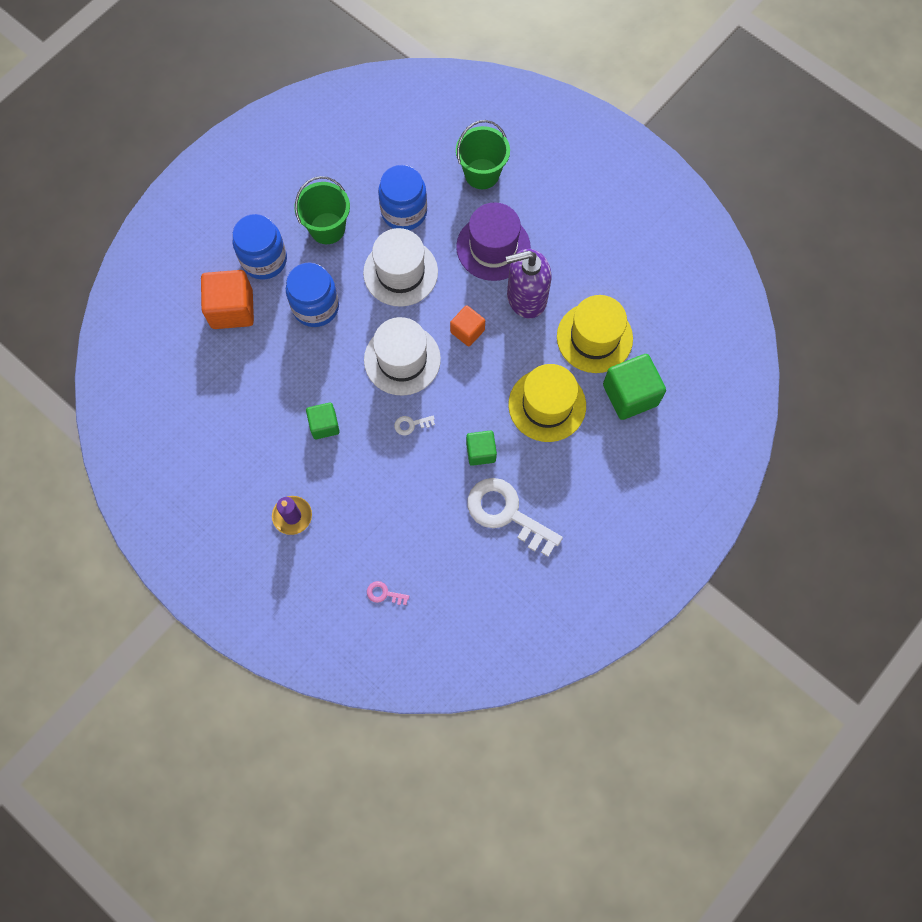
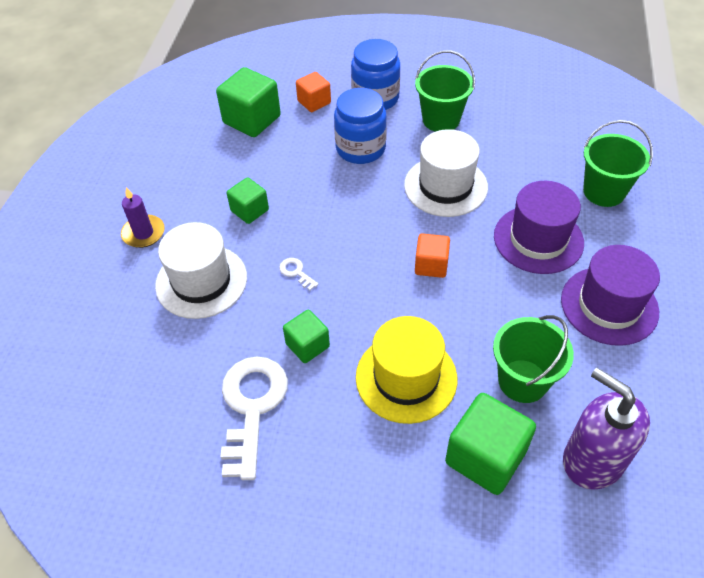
camera: 60 degrees right, 20 degrees down
(216, 369) = (252, 120): none -> green cube
(232, 309) = (314, 102): orange cube -> orange cube, size x0.60
(384, 594) = (98, 344): pink key -> none
(402, 359) = (359, 231): white hat -> white hat (201, 281)
(404, 212) = (507, 159): blue jar -> none
(526, 297) = (511, 294): purple soap dispenser -> purple soap dispenser (593, 459)
(575, 246) = (609, 305): none -> purple hat
(594, 337) = (523, 381): yellow hat -> green bucket

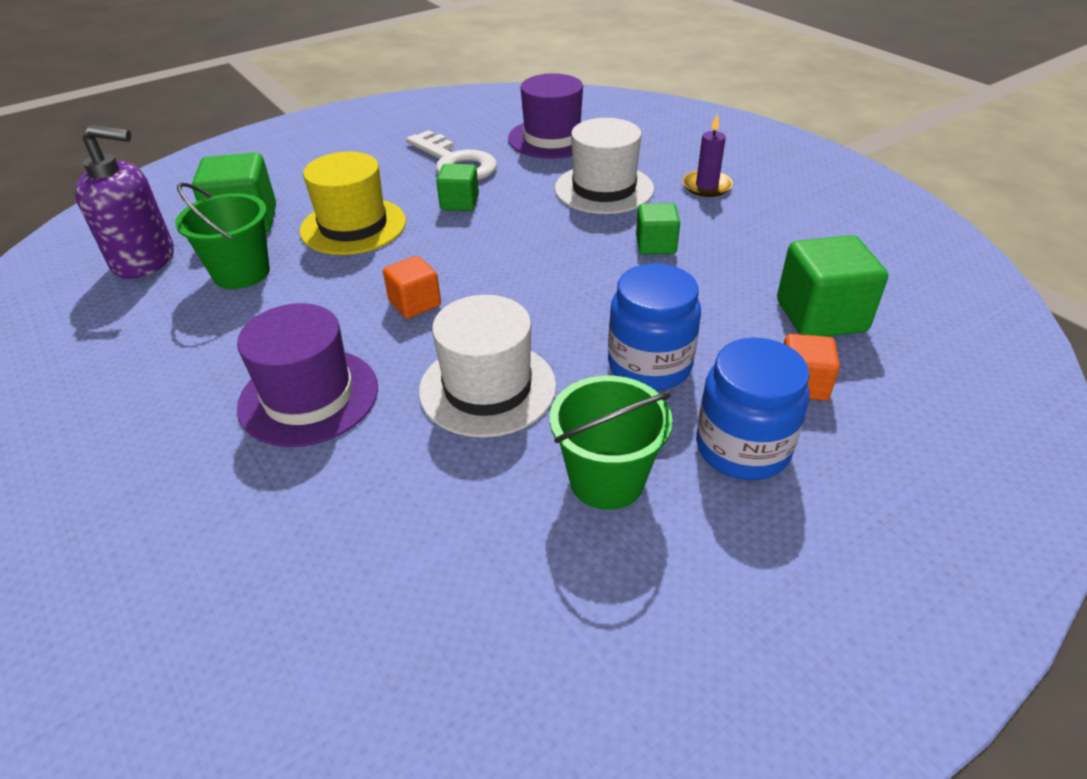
camera: 135 degrees right, 10 degrees down
(296, 272) = (537, 232): white key -> none
(604, 192) = (246, 524): green bucket -> none
(609, 305) = (174, 376): purple hat -> purple hat (552, 138)

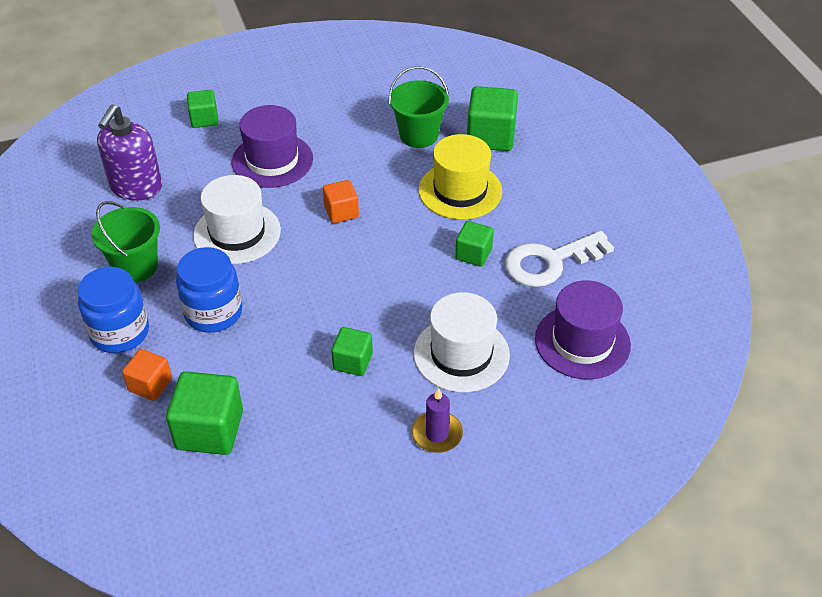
camera: 105 degrees right, 5 degrees up
(145, 260) = (455, 94): purple soap dispenser -> purple soap dispenser (136, 187)
(186, 523) = (204, 119): none -> green cube

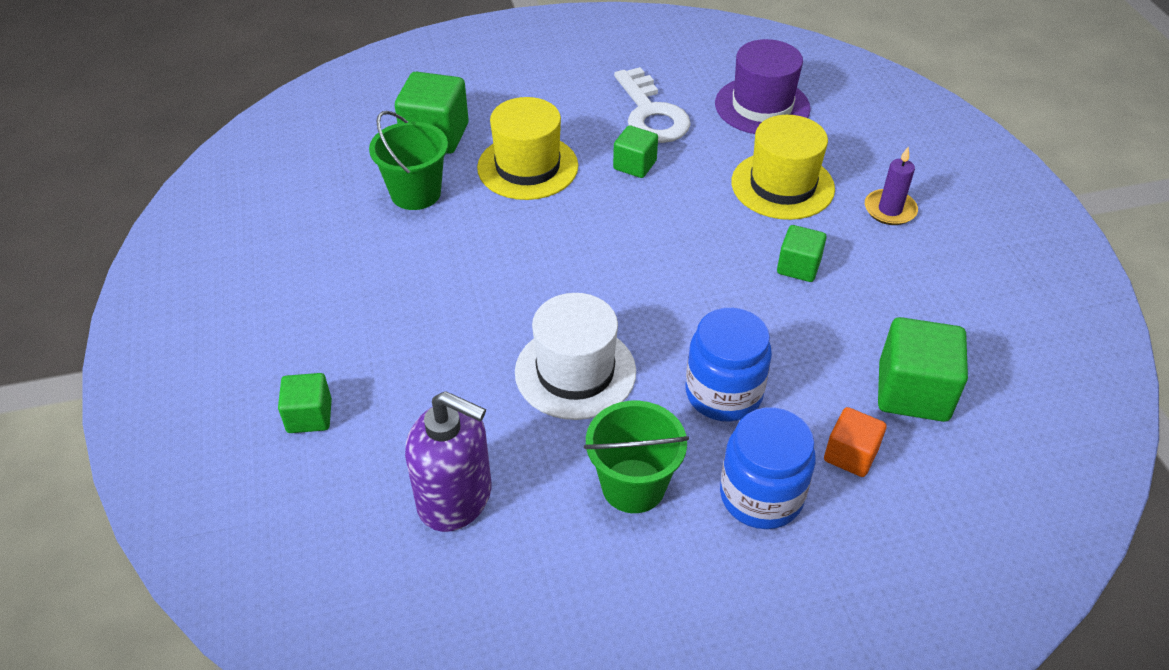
camera: 85 degrees left, 0 degrees up
(272, 160) = (430, 335): purple hat -> none
(341, 212) = (549, 268): orange cube -> none
(461, 354) = (782, 185): white hat -> yellow hat

